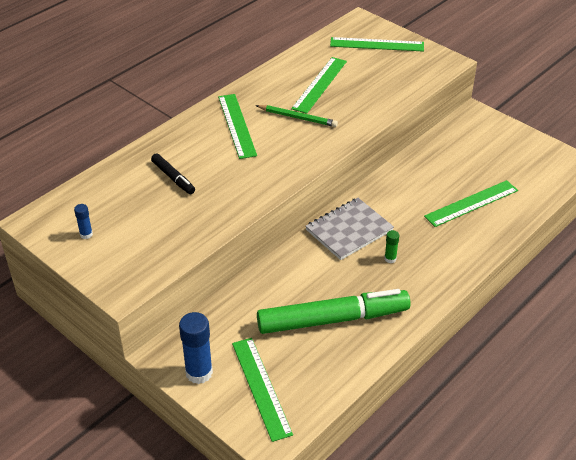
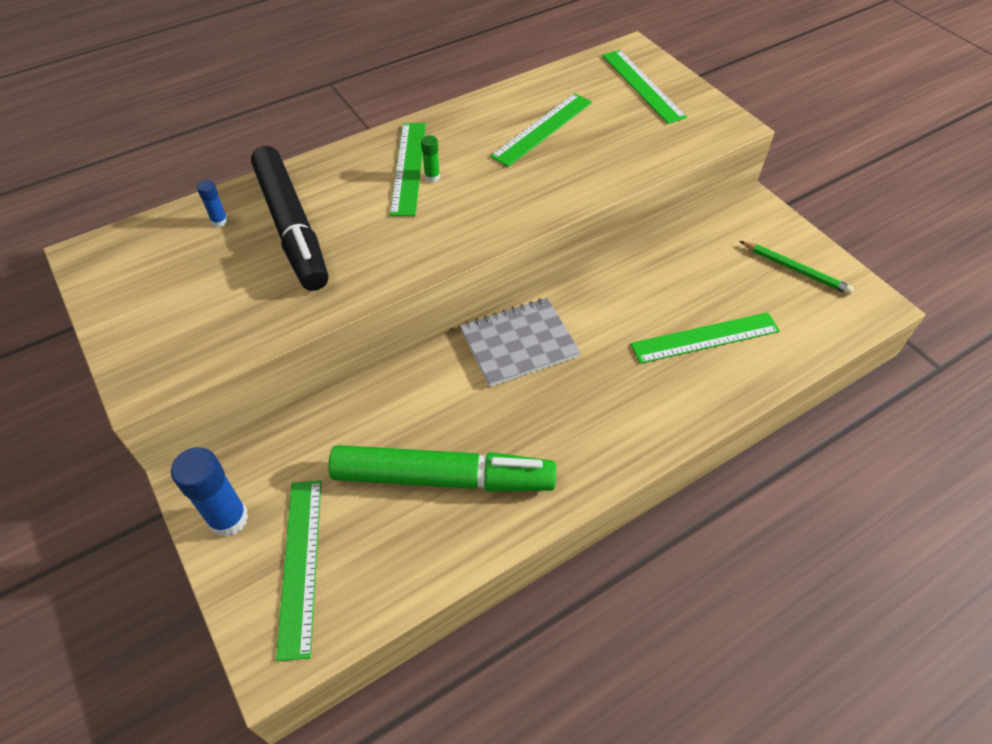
camera: 15 degrees right, 10 degrees up
(86, 234) = (141, 287): blue glue stick -> blue glue stick (219, 221)
(173, 178) = (292, 227): black marker -> black marker, size x2.14
(298, 117) = (493, 170): green pencil -> green pencil (796, 270)
(377, 44) = (642, 85): green ruler -> green ruler turned 45 degrees clockwise
(390, 259) = (559, 399): green glue stick -> green glue stick (432, 177)

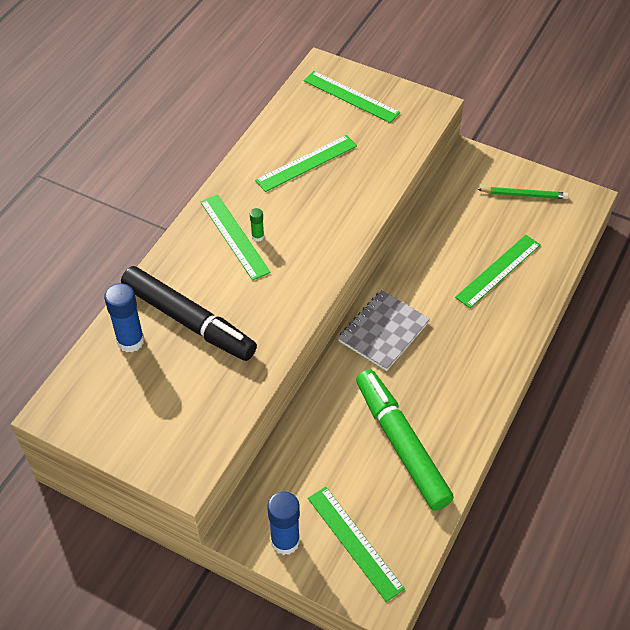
camera: 30 degrees left, 0 degrees up
(219, 221) = (130, 341): blue glue stick -> blue glue stick, size x2.01
(443, 478) = (401, 444): green marker -> green marker turned 90 degrees counterclockwise
(543, 129) = (306, 163): green ruler -> green ruler turned 45 degrees clockwise

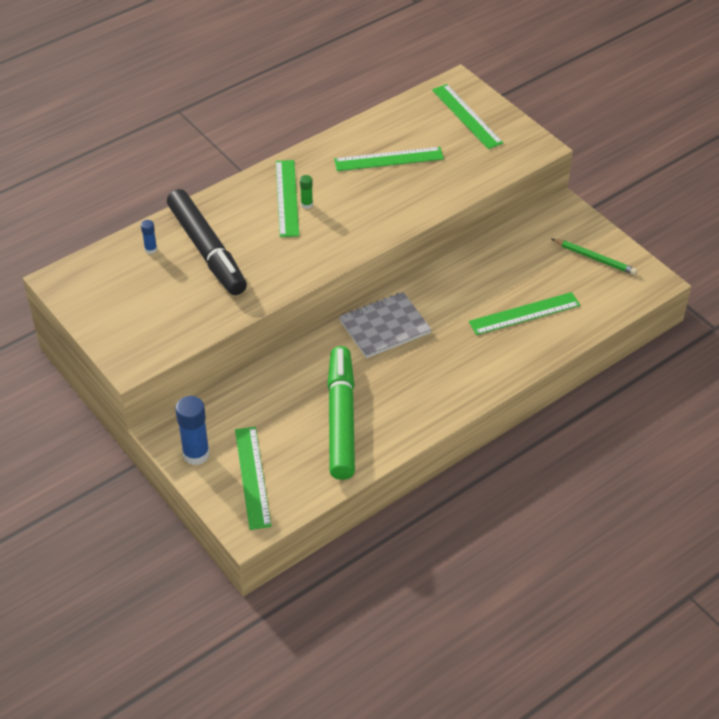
camera: 25 degrees right, 5 degrees down
(130, 341) = (151, 249): blue glue stick -> blue glue stick, size x0.50

